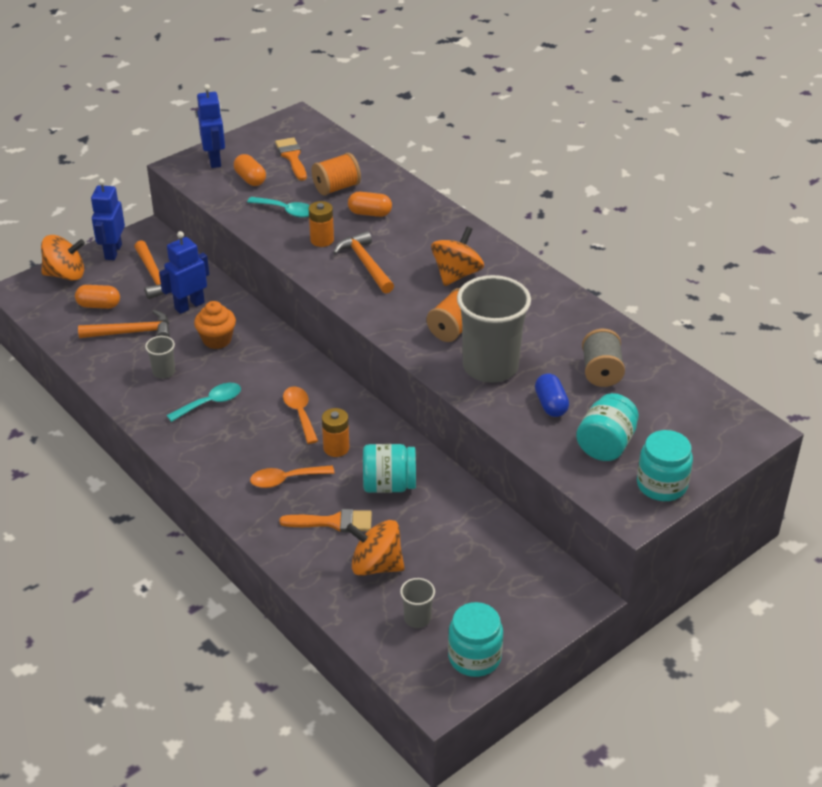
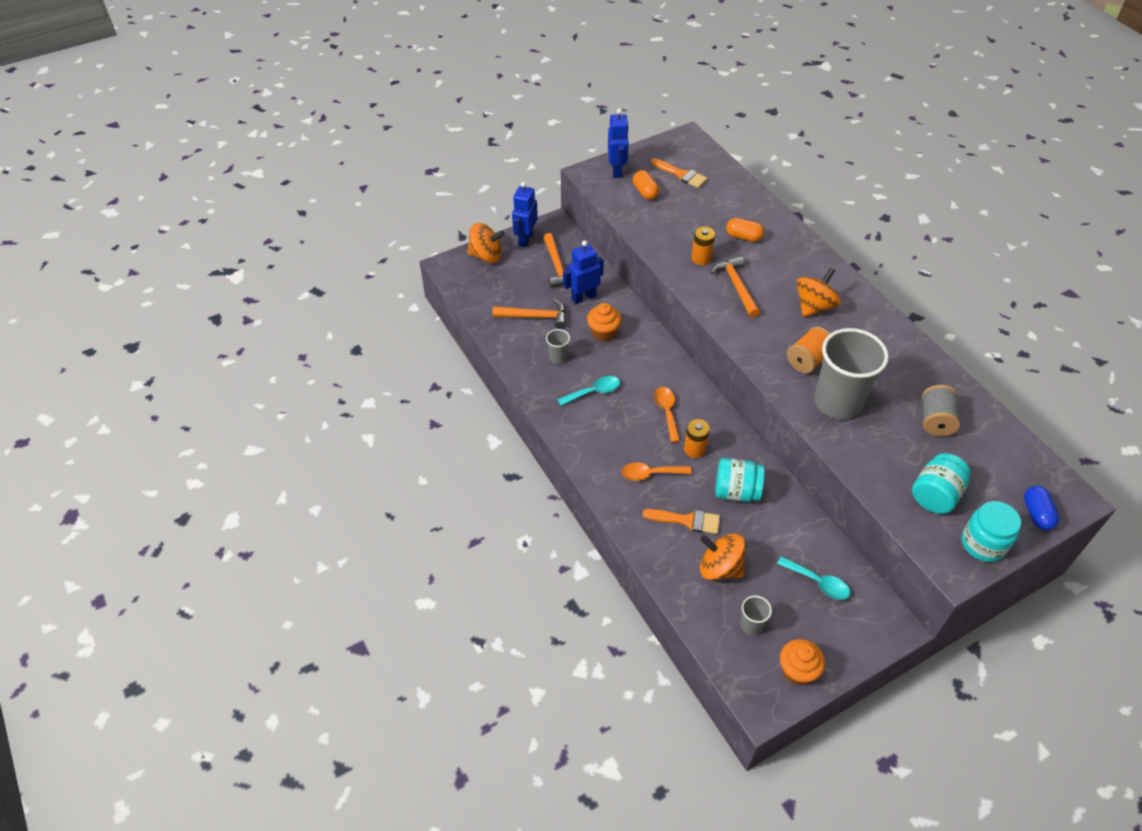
camera: 10 degrees right, 10 degrees up
(99, 305) = (510, 288): orange capsule -> none
(286, 211) = (673, 226): turquoise spoon -> turquoise spoon (818, 582)
(292, 157) = (681, 175): orange brush -> orange brush turned 135 degrees clockwise
(336, 188) = (717, 208): orange spool -> none
(474, 657) = (797, 671): turquoise jar -> orange cupcake
(551, 404) = (888, 447): blue capsule -> blue capsule (1036, 514)

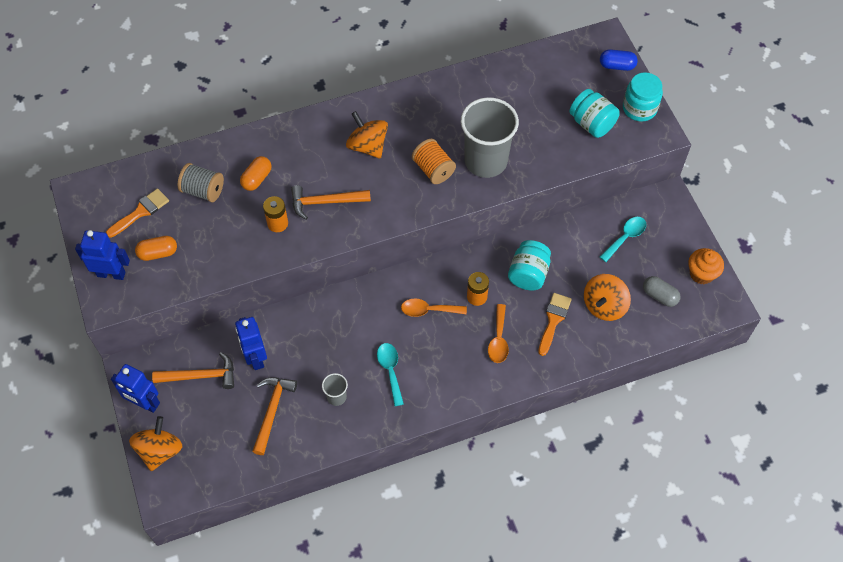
camera: 80 degrees left, 10 degrees up
(603, 332) = (312, 347): orange cupcake -> none
(751, 625) = (659, 296): grey cup -> grey capsule
(935, 421) = (517, 98): grey spool -> grey spool (203, 190)

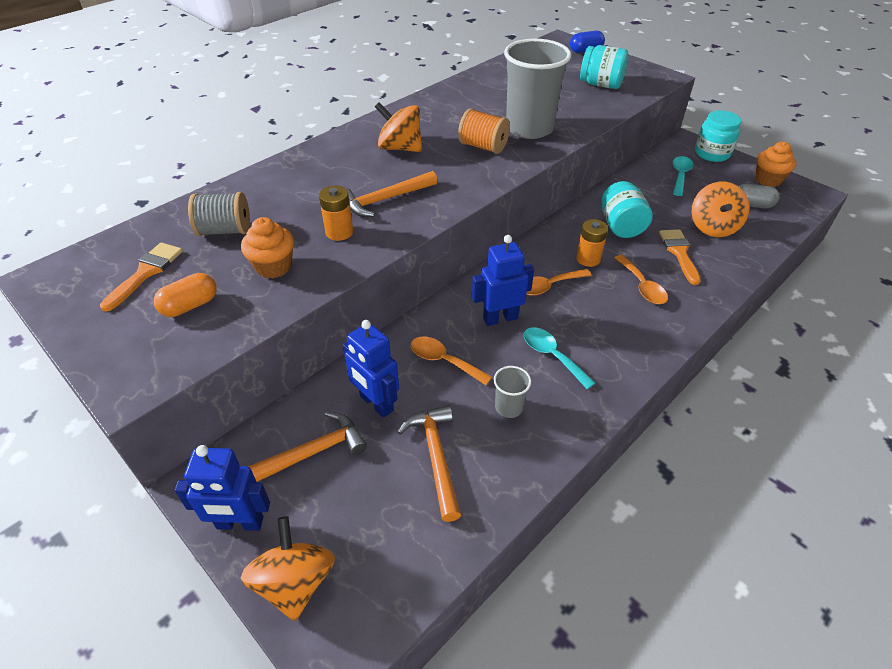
camera: 25 degrees left, 15 degrees down
(111, 274) = (126, 349): blue robot -> blue robot (500, 318)
(221, 239) = (273, 267): none -> orange cupcake
(257, 179) = (289, 203): orange capsule -> none
(315, 343) = (443, 361): none -> orange spoon
(639, 108) = (630, 68): turquoise jar -> turquoise jar (712, 153)

